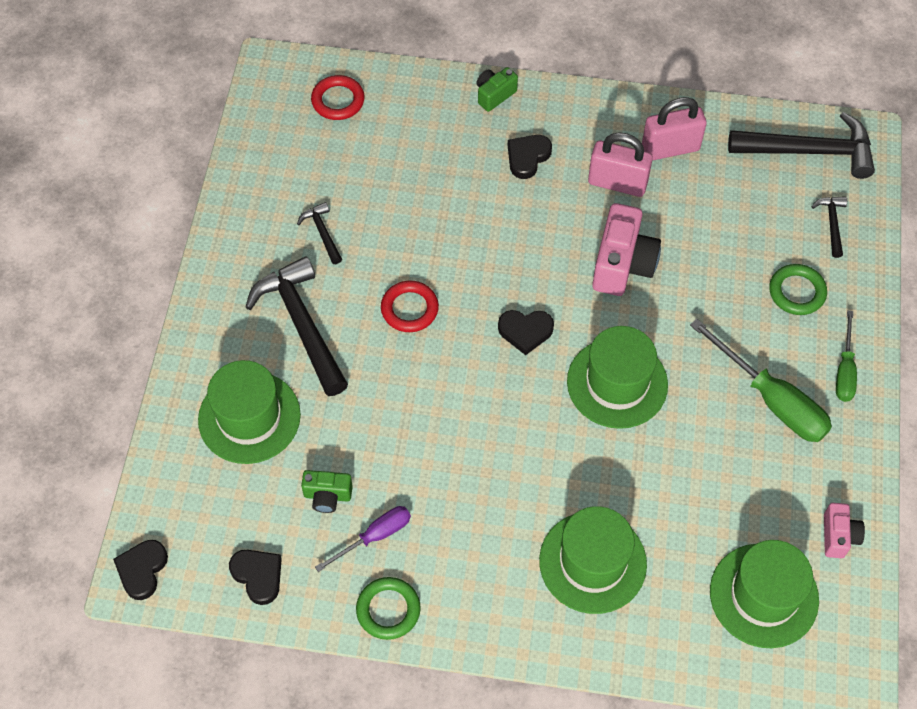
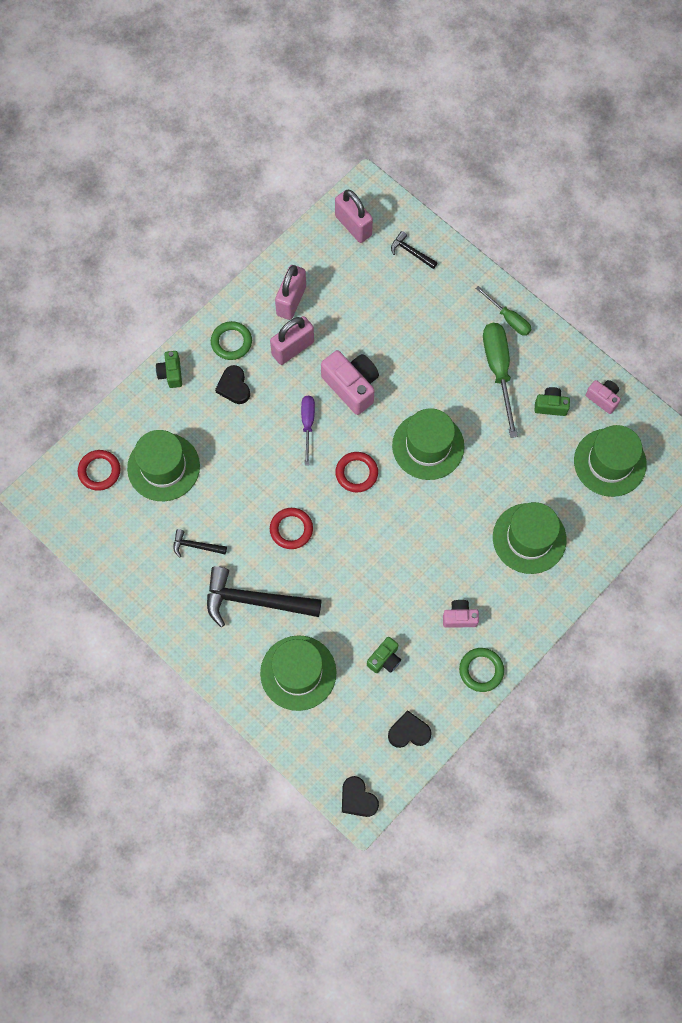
camera: 55 degrees left, 10 degrees up
(375, 536) = (430, 648): purple screwdriver -> purple screwdriver (308, 424)
(387, 151) = (163, 467): none -> green hat
(436, 545) = (459, 617): none -> pink camera
(525, 331) = (356, 473): black heart -> red ring
(771, 399) = (498, 371): green screwdriver -> green screwdriver turned 90 degrees counterclockwise
(777, 483) = (550, 406): none -> green camera
(797, 292) = (441, 305): green ring -> green ring (231, 342)
(809, 151) = (353, 226): black hammer -> pink padlock

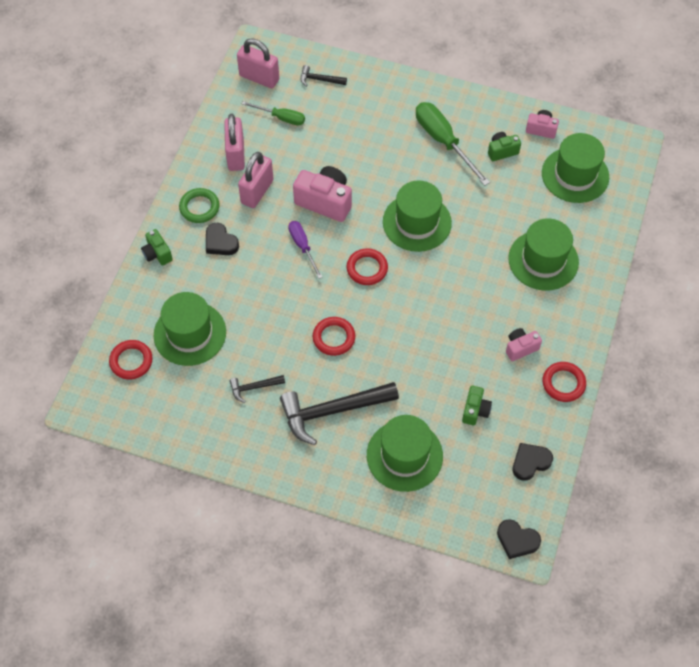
camera: 25 degrees left, 10 degrees down
(481, 670) = (563, 383): green ring -> red ring
(508, 319) = (429, 99): green screwdriver -> green screwdriver (281, 118)

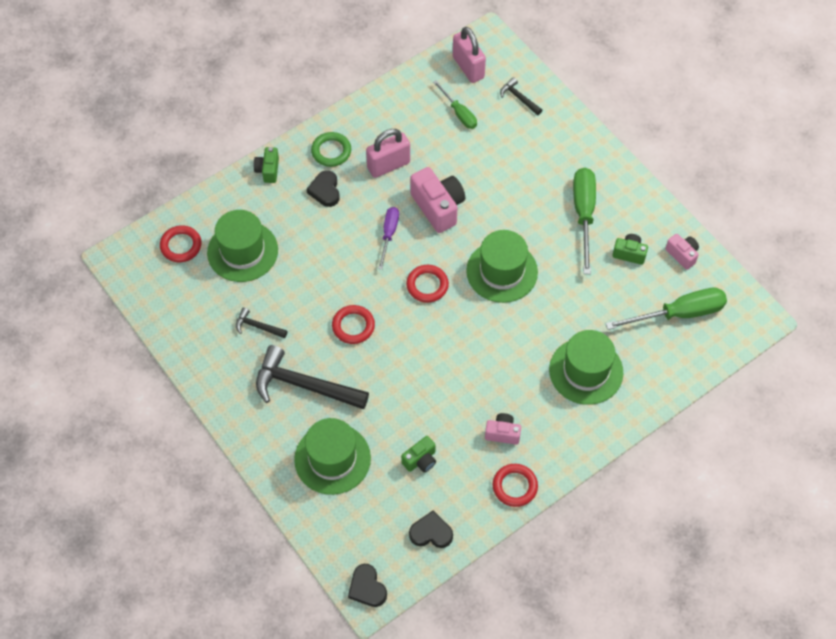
camera: 35 degrees right, 0 degrees up
(236, 155) = (396, 124): pink padlock -> none
(575, 175) = (679, 314): green hat -> green screwdriver

